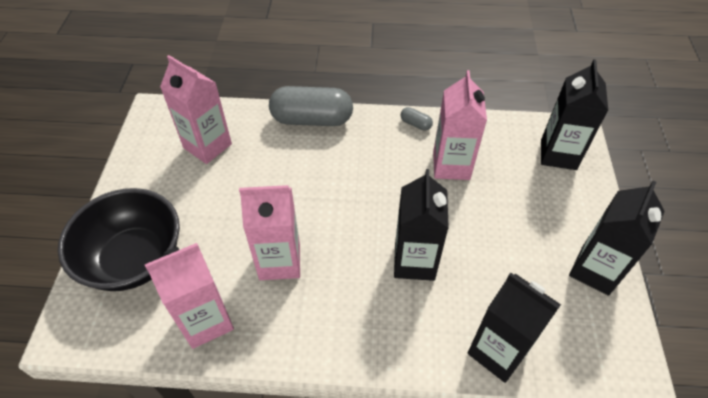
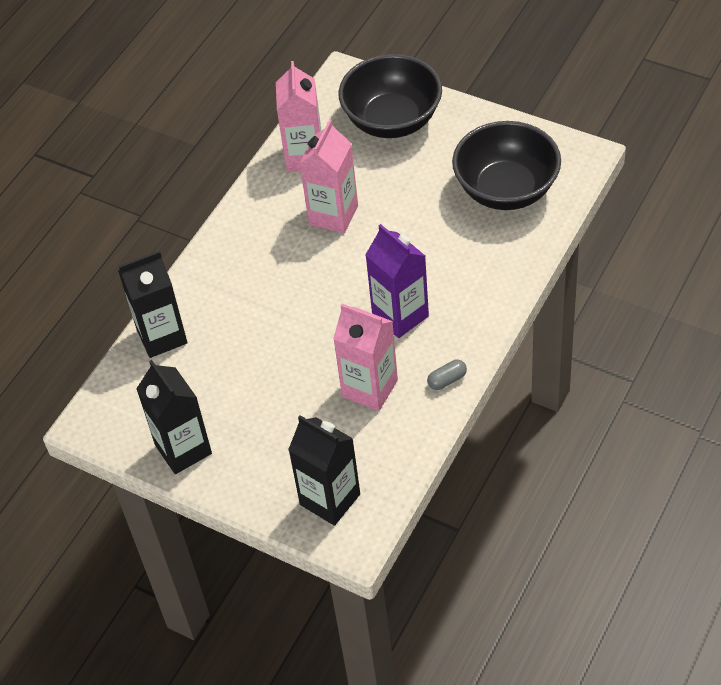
camera: 120 degrees right, 0 degrees up
(207, 146) = (506, 189): pink carton -> black bowl
(312, 119) = (502, 286): grey capsule -> none
(371, 171) = (400, 315): none -> purple carton
(414, 261) = (276, 311): black carton -> none

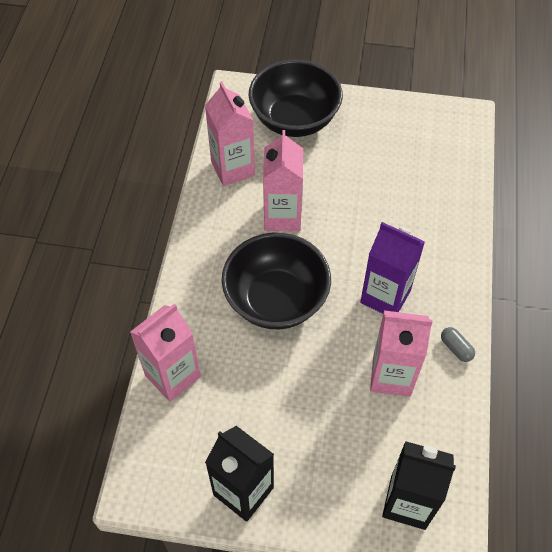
camera: 25 degrees left, 5 degrees up
(162, 336) = (172, 376): black carton -> pink carton
(447, 380) = (456, 348): grey capsule -> grey capsule turned 75 degrees counterclockwise
(506, 189) = (419, 159): black bowl -> black bowl (276, 299)

